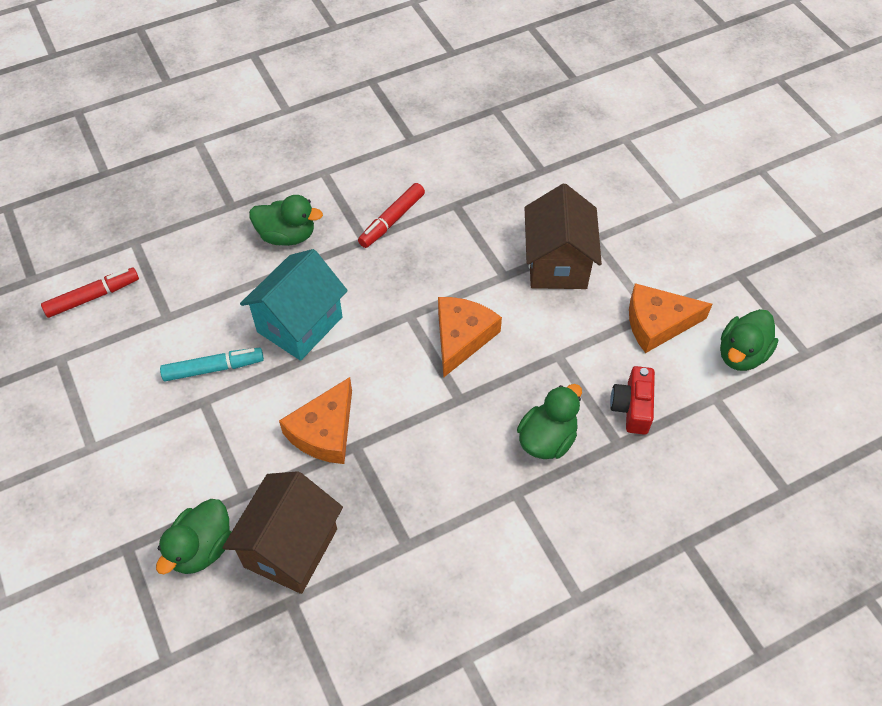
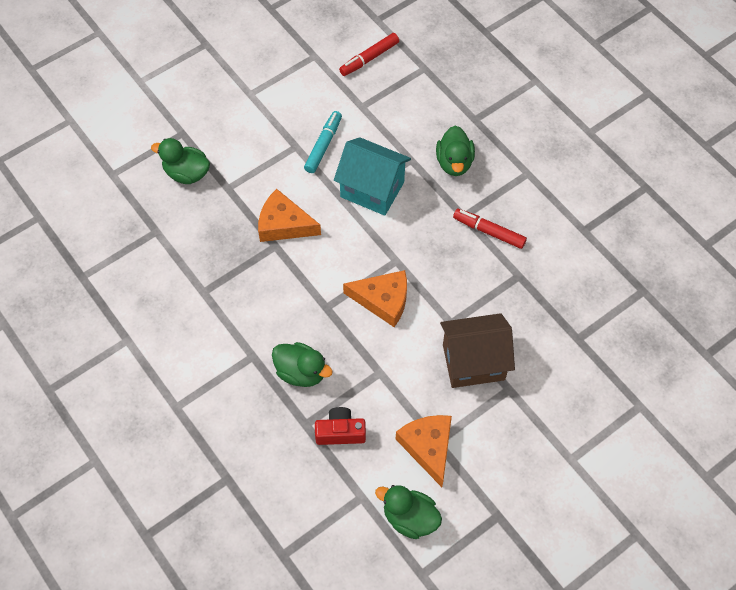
camera: 80 degrees right, 5 degrees up
(93, 297) = (369, 58): red marker -> red marker turned 90 degrees clockwise
(213, 368) = (323, 145): turquoise marker -> turquoise marker turned 135 degrees counterclockwise
(290, 547) = (193, 223): brown house -> none

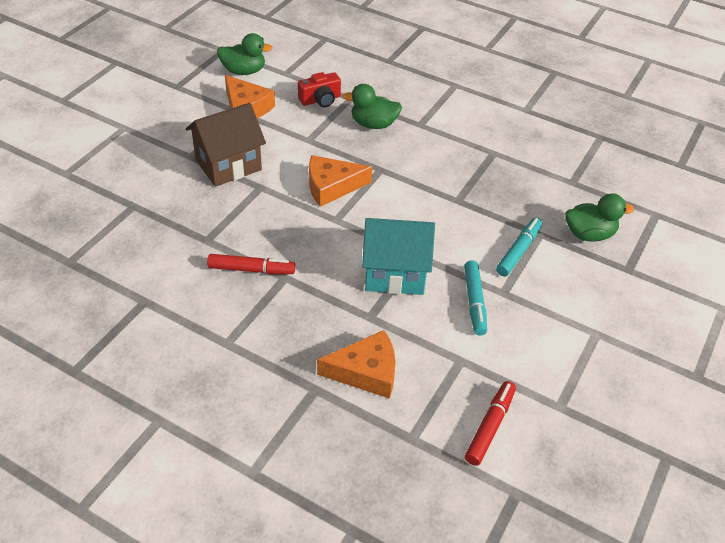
camera: 155 degrees right, 15 degrees down
(258, 177) = (518, 251): none -> turquoise marker
(284, 224) = (462, 218): orange cheese -> orange cheese (366, 372)
(454, 163) = (318, 328): green duck -> none

